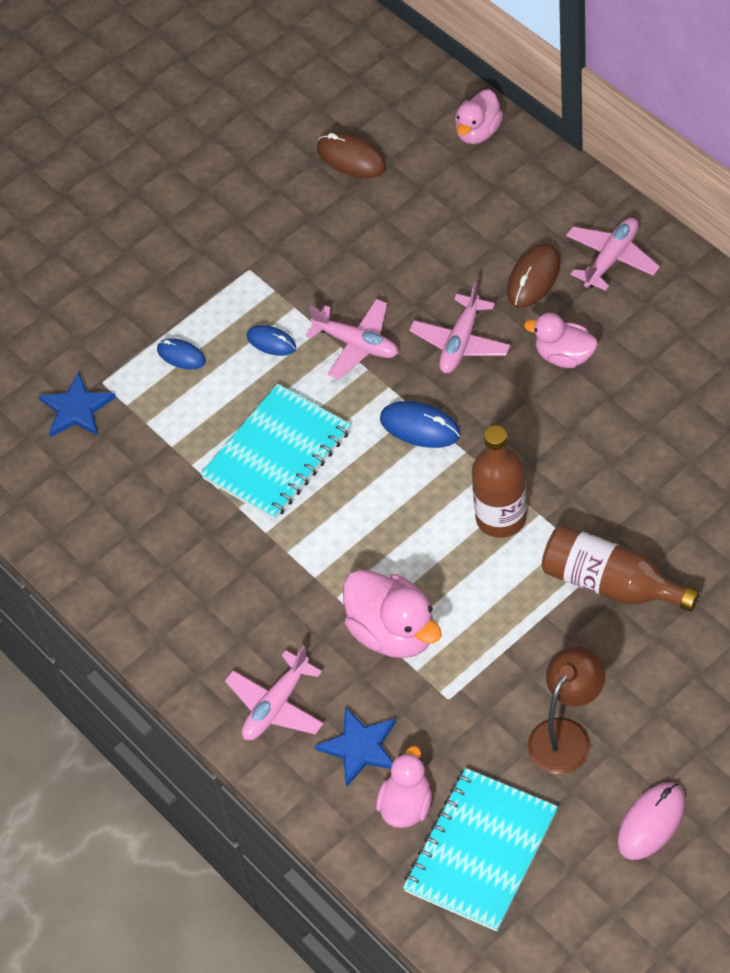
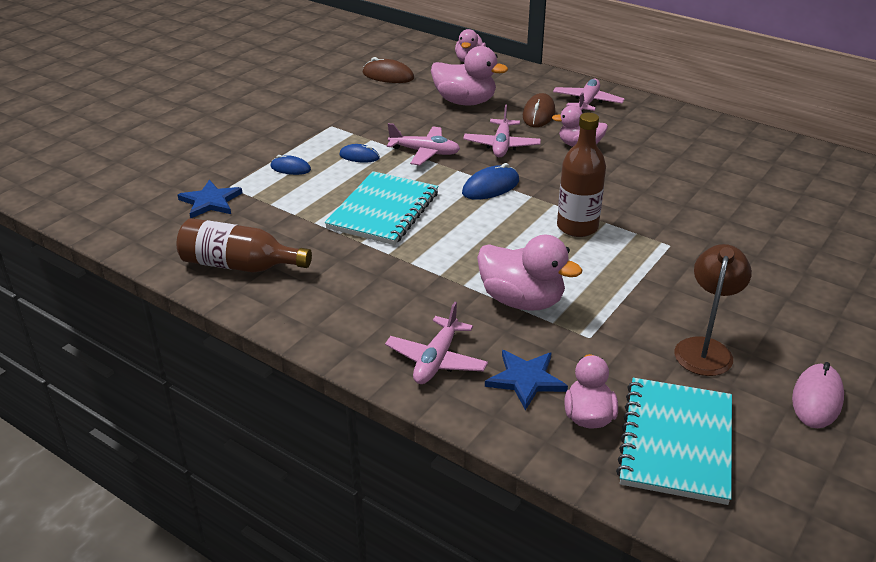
camera: 20 degrees left, 20 degrees down
(420, 427) = (490, 187): blue mouse -> blue mouse turned 45 degrees counterclockwise
(441, 236) = (465, 102): none -> pink duck
(611, 583) = (684, 253): brown bottle -> brown bottle (239, 265)

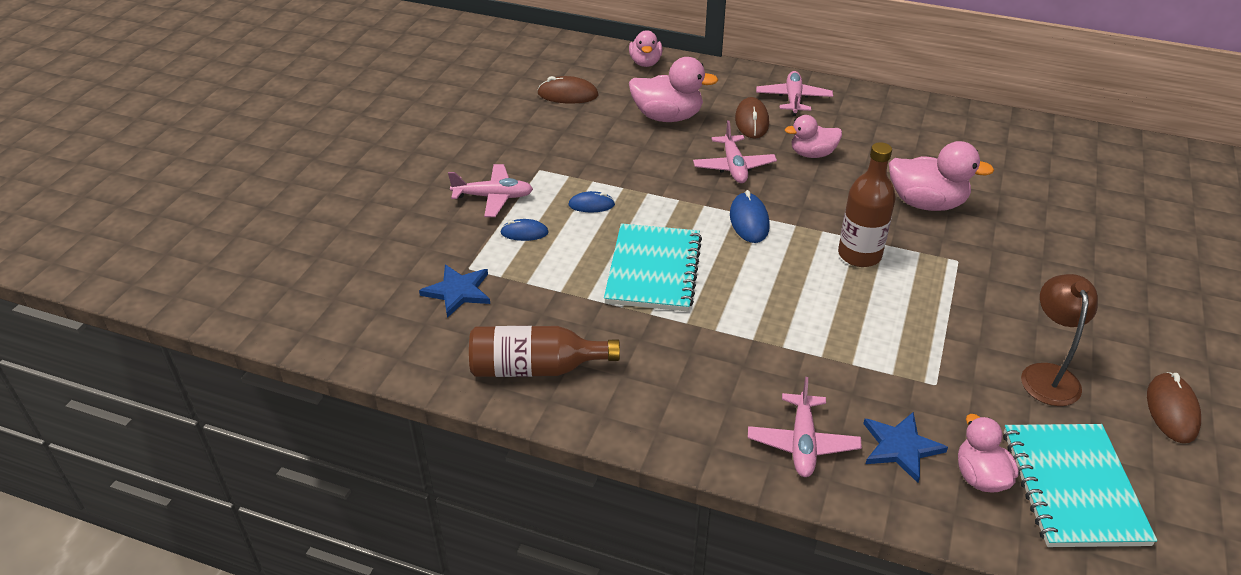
camera: 15 degrees left, 5 degrees up
(424, 152) = (658, 188): pink plane -> pink plane (493, 197)
(490, 187) = (749, 221): blue mouse -> blue mouse turned 45 degrees counterclockwise
(522, 300) = (850, 354): pink duck -> pink duck (926, 203)
(817, 399) = (1172, 410): pink mouse -> brown mouse

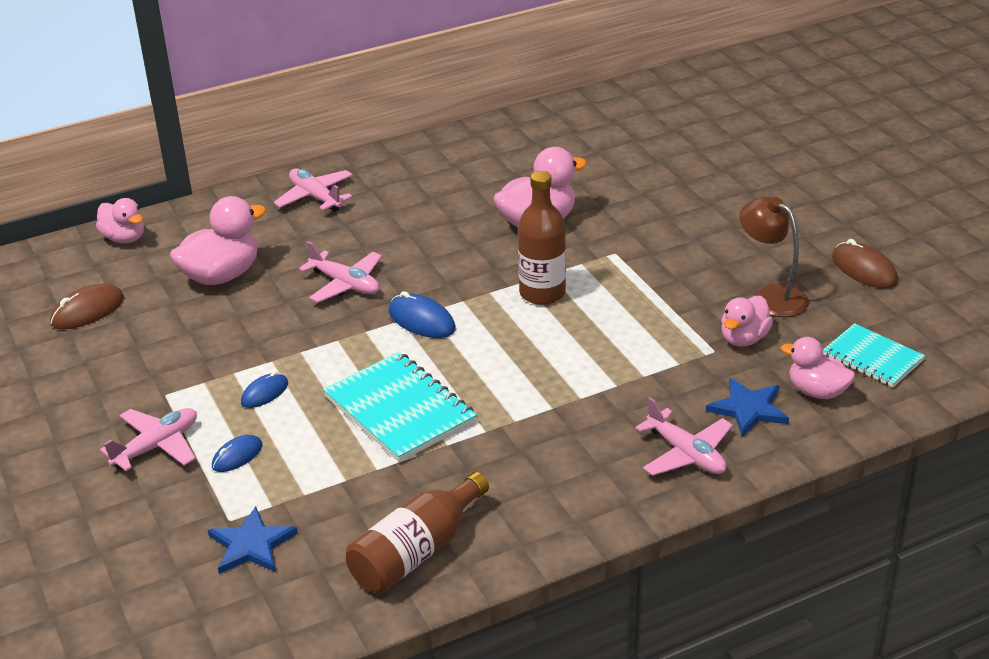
camera: 45 degrees left, 5 degrees down
(751, 121) = (305, 236): brown mouse -> none
(812, 154) = (396, 235): pink duck -> pink duck (744, 338)
(1073, 487) = (872, 358): turquoise notebook -> turquoise notebook, size x0.63

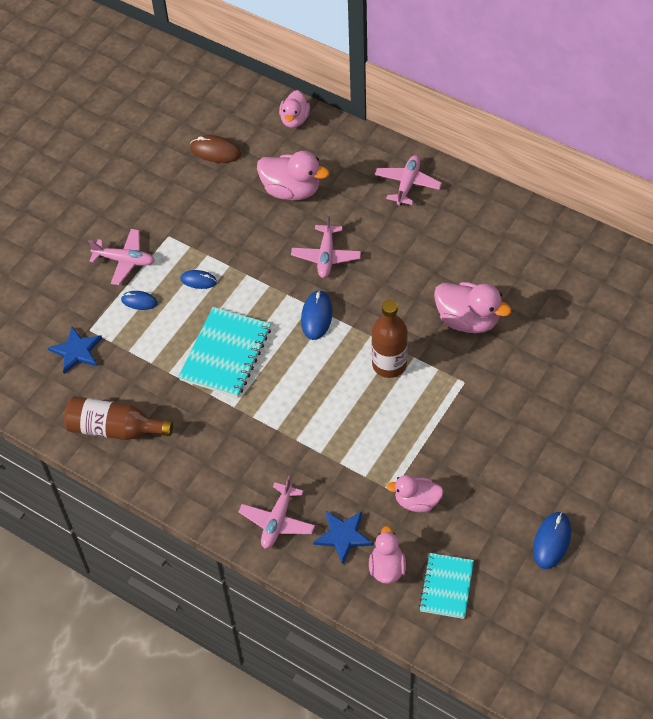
camera: 60 degrees right, 20 degrees up
(771, 296) = (478, 496): brown lamp -> none
(864, 269) = (552, 541): brown mouse -> blue mouse

